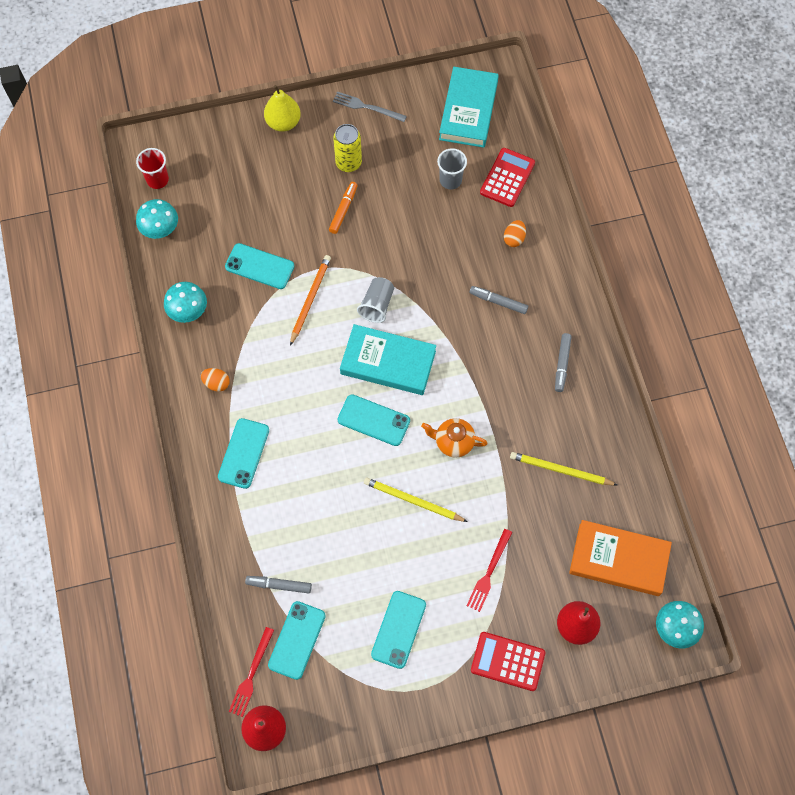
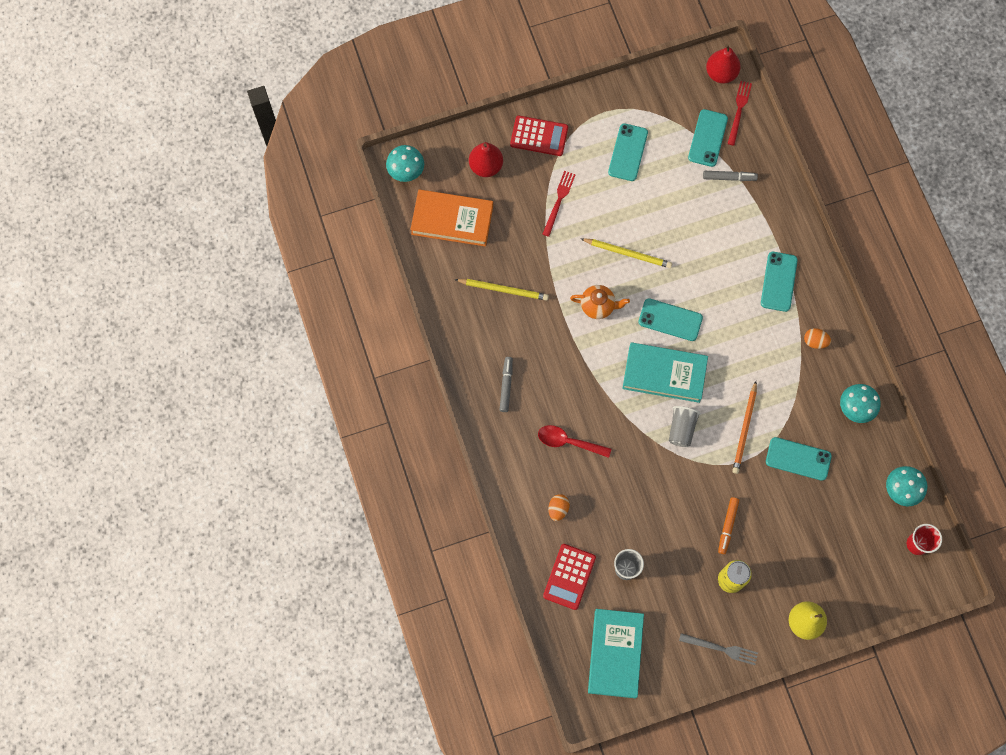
camera: 175 degrees right, 5 degrees up
(498, 302) = (568, 442): grey marker -> red spoon

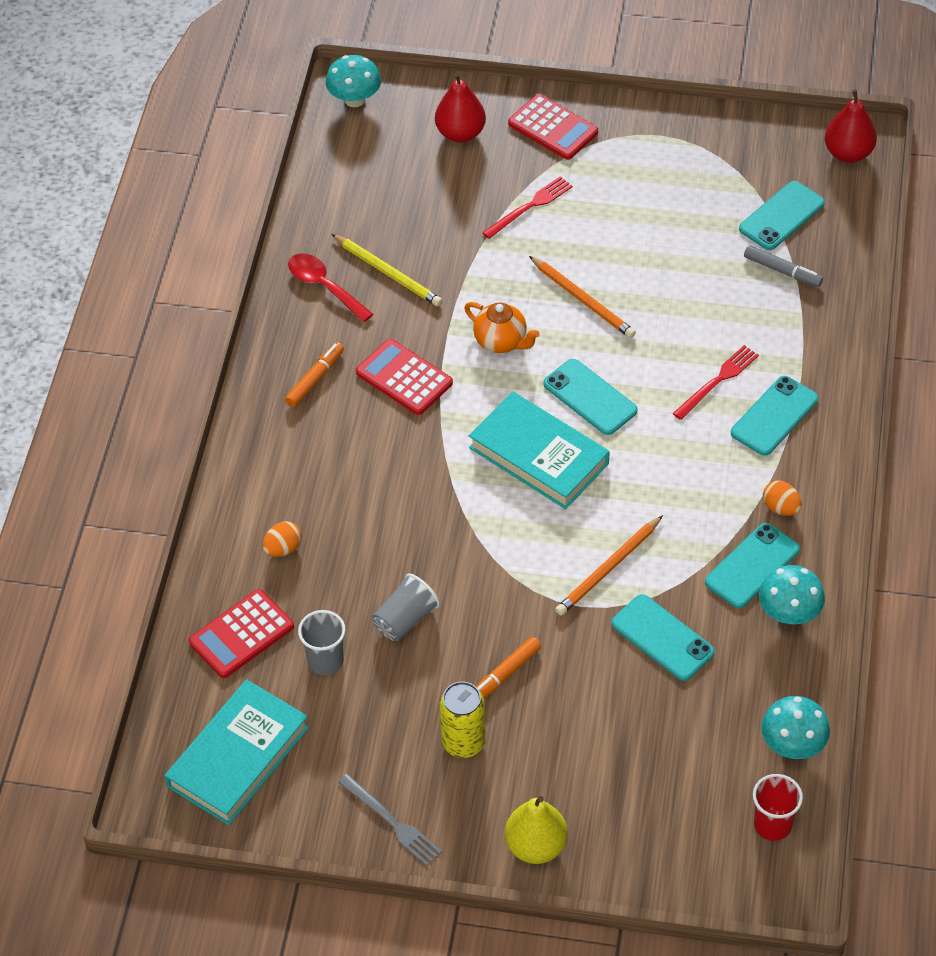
camera: 30 degrees right, 20 degrees down
(452, 220) = (375, 172): orange book -> none
(506, 385) = (315, 379): grey marker -> orange marker
(557, 359) = (404, 378): none -> red calculator
(568, 442) = (352, 477): red spoon -> red spoon (324, 286)
(628, 152) = (660, 190): turquoise phone -> turquoise phone (752, 566)
(628, 253) = (583, 300): yellow pencil -> orange pencil
(681, 429) = (519, 529): grey cup -> grey cup (405, 619)
(739, 110) = (846, 202): red fork -> red fork (718, 380)

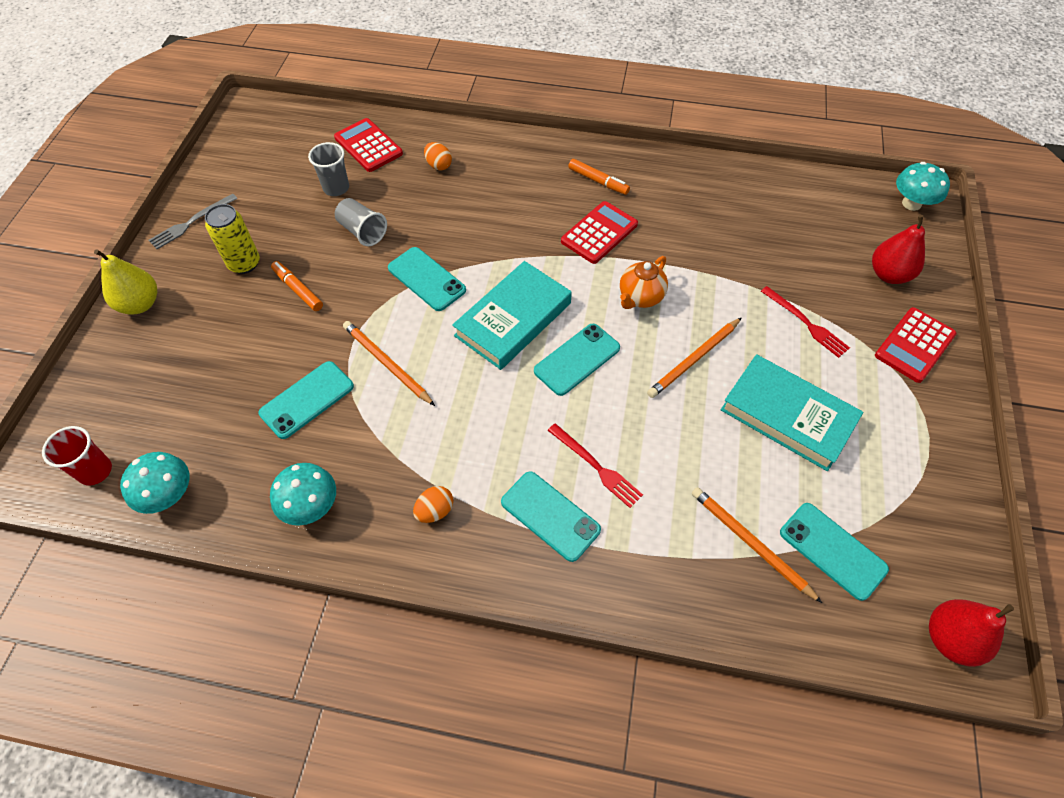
camera: 90 degrees right, 5 degrees up
(238, 757) = (270, 146): turquoise book -> turquoise book (787, 416)
(324, 286) = (693, 186): red spoon -> none
(388, 272) = (713, 224): yellow pencil -> none
(752, 566) = (370, 479): turquoise phone -> turquoise phone (426, 279)
(782, 271) = (750, 543): grey marker -> orange pencil

